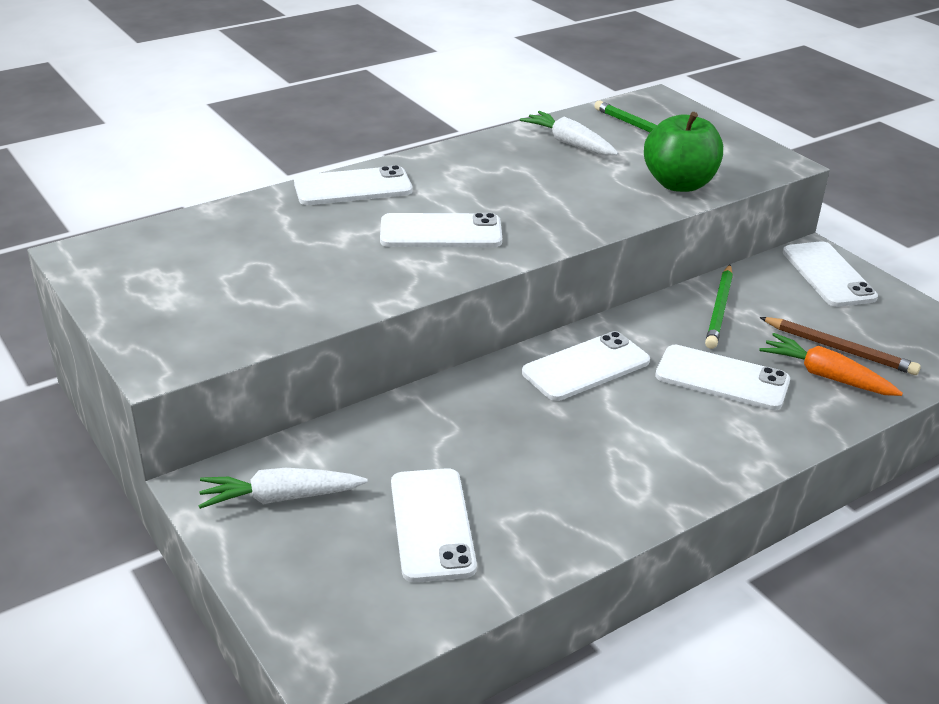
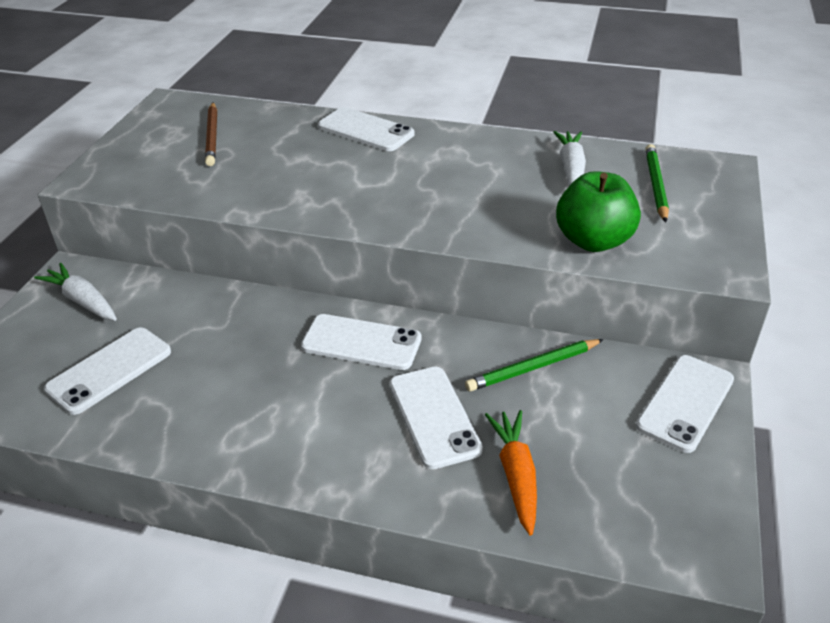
camera: 50 degrees right, 5 degrees up
(441, 232) = (356, 185): white phone -> none
(839, 349) = (571, 465): brown pencil -> brown pencil (212, 136)

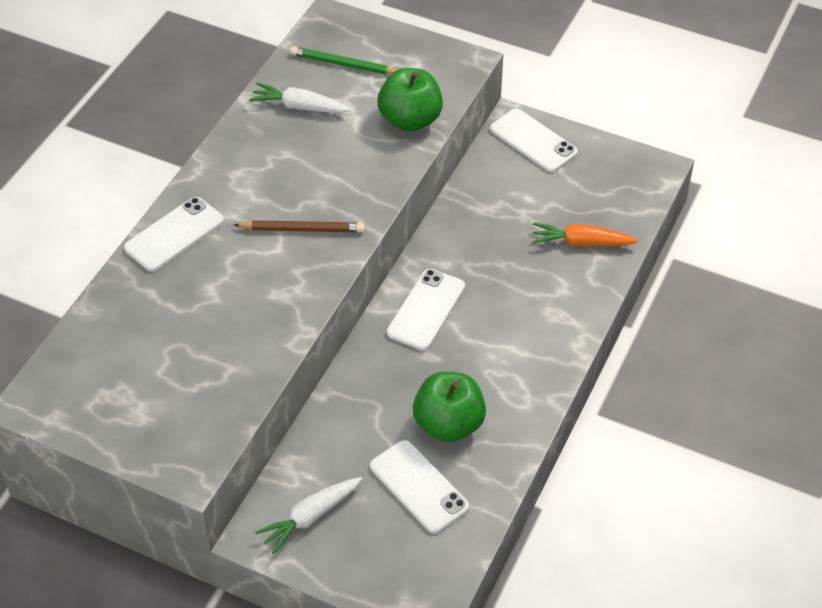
camera: 80 degrees left, 10 degrees up
(194, 382) = (448, 424): none -> green apple
(212, 136) = (136, 360): brown pencil -> brown pencil (302, 229)
(433, 416) = (518, 277): white phone -> none
(533, 368) = (480, 211): green pencil -> none

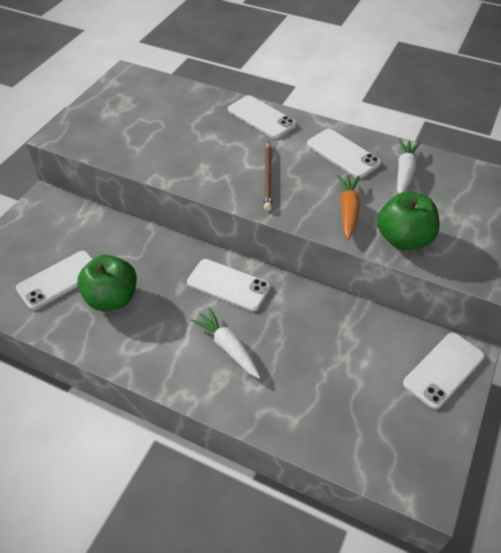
camera: 90 degrees right, 0 degrees up
(261, 157) = (343, 154): none -> white phone
(310, 517) = (49, 223): white carrot -> white carrot (228, 347)
(344, 64) = (464, 196): green pencil -> none
(581, 242) = (310, 405): orange carrot -> orange carrot (348, 210)

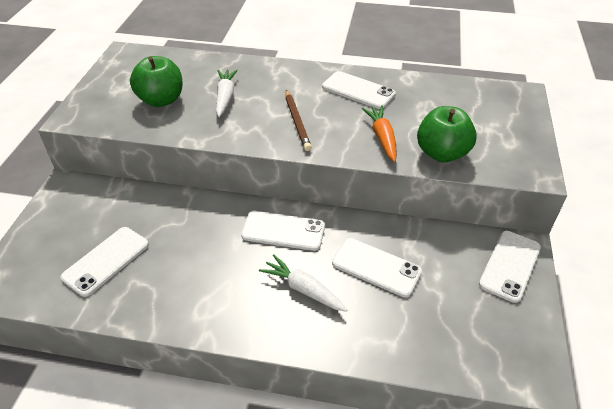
camera: 15 degrees left, 5 degrees down
(112, 298) = (169, 267): green apple -> green apple (161, 100)
(261, 117) = (271, 71): white phone -> white phone (376, 267)
(404, 172) = (419, 97): white carrot -> white carrot (225, 97)

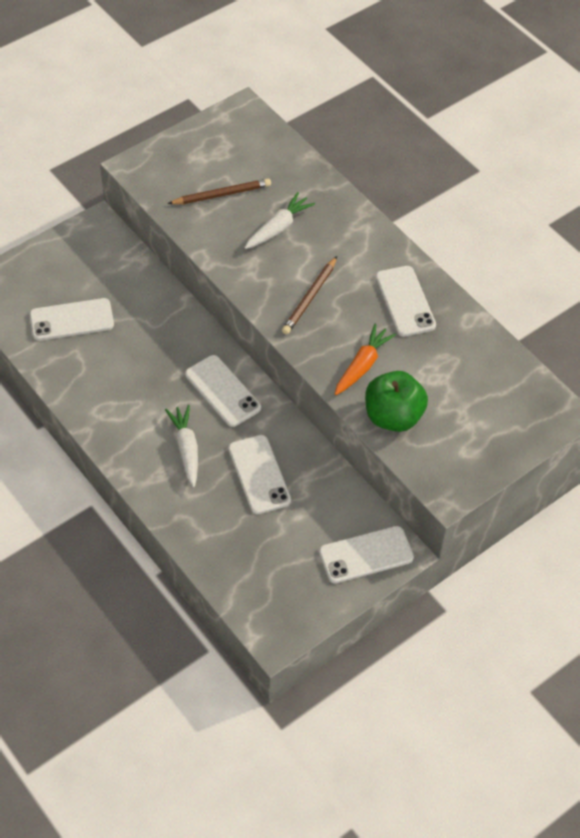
camera: 40 degrees right, 10 degrees up
(161, 100) = (222, 194): green apple -> brown pencil

